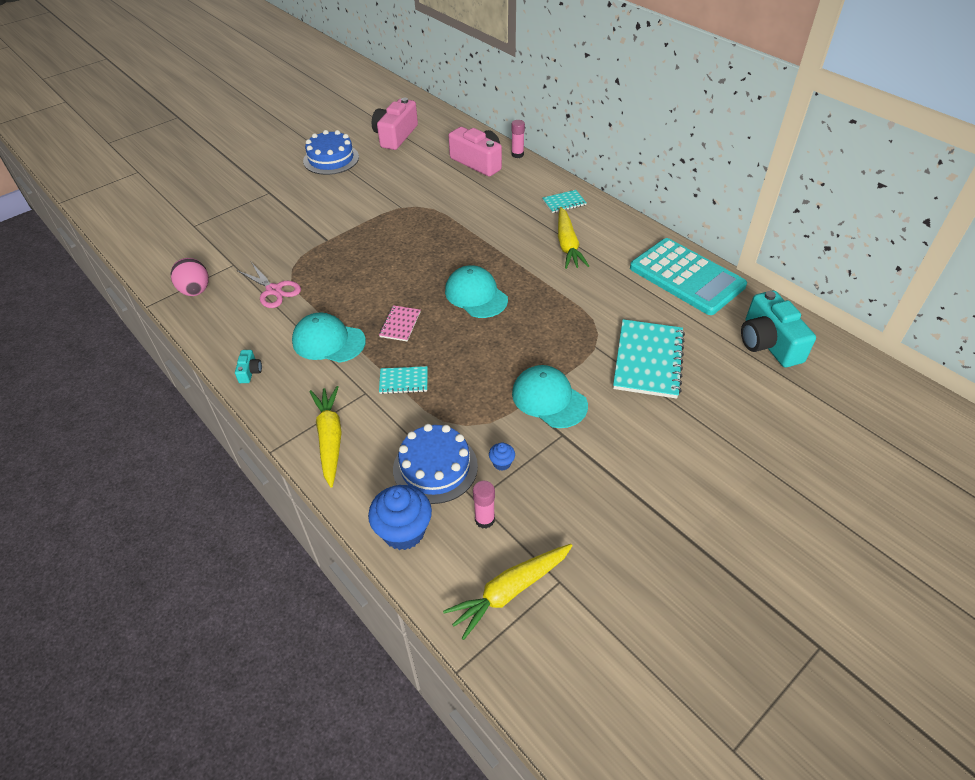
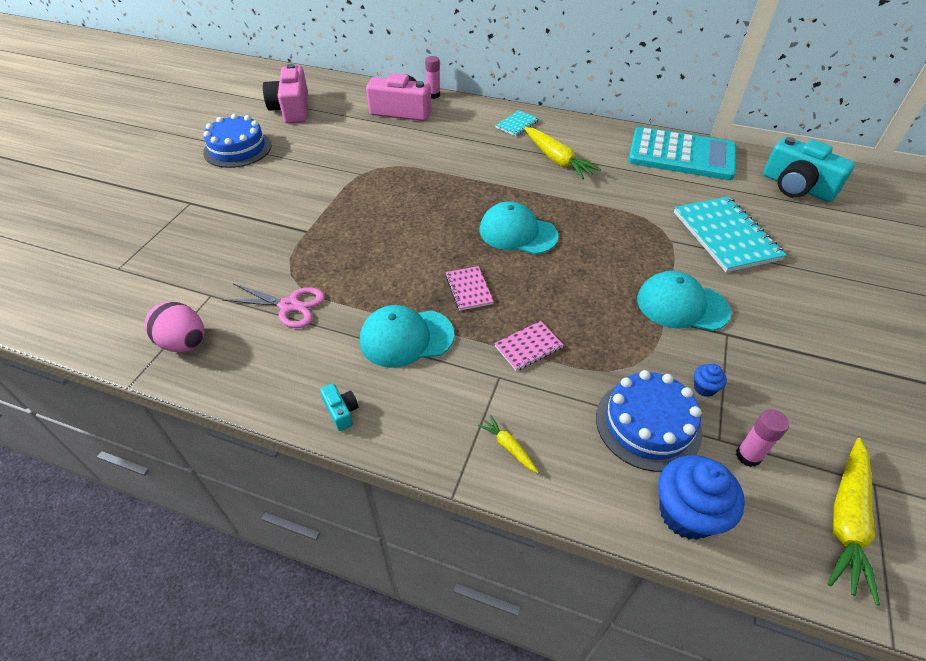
camera: 30 degrees left, 0 degrees up
(330, 439) = (508, 447): yellow carrot -> yellow carrot, size x0.48
(403, 381) = (528, 347): turquoise notebook -> pink notebook

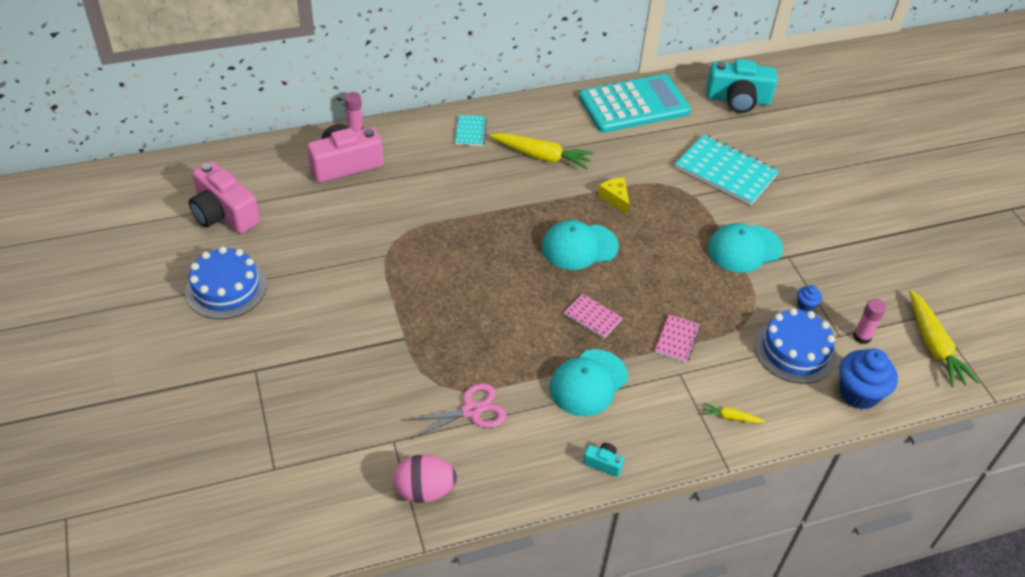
camera: 40 degrees left, 0 degrees up
(590, 212) = (615, 198): none -> yellow cheese

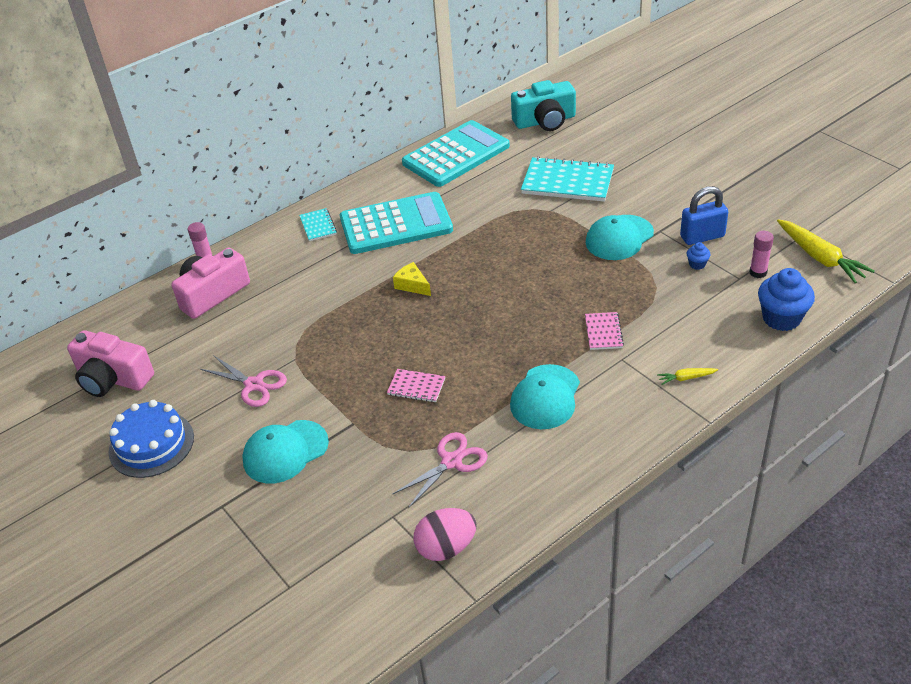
camera: 15 degrees left, 5 degrees down
(338, 266) = (254, 385): none -> pink scissors
(541, 156) = (396, 224): yellow carrot -> turquoise calculator
(579, 247) = (473, 287): turquoise cap -> turquoise cap (285, 452)
(592, 317) = (518, 341): pink notebook -> pink notebook (416, 387)
(603, 463) = (597, 459): turquoise camera -> none
(615, 198) = (482, 236): yellow cheese -> yellow cheese (412, 285)
(795, 350) = (709, 304): blue cake -> none
(827, 278) = (702, 236): none -> blue padlock

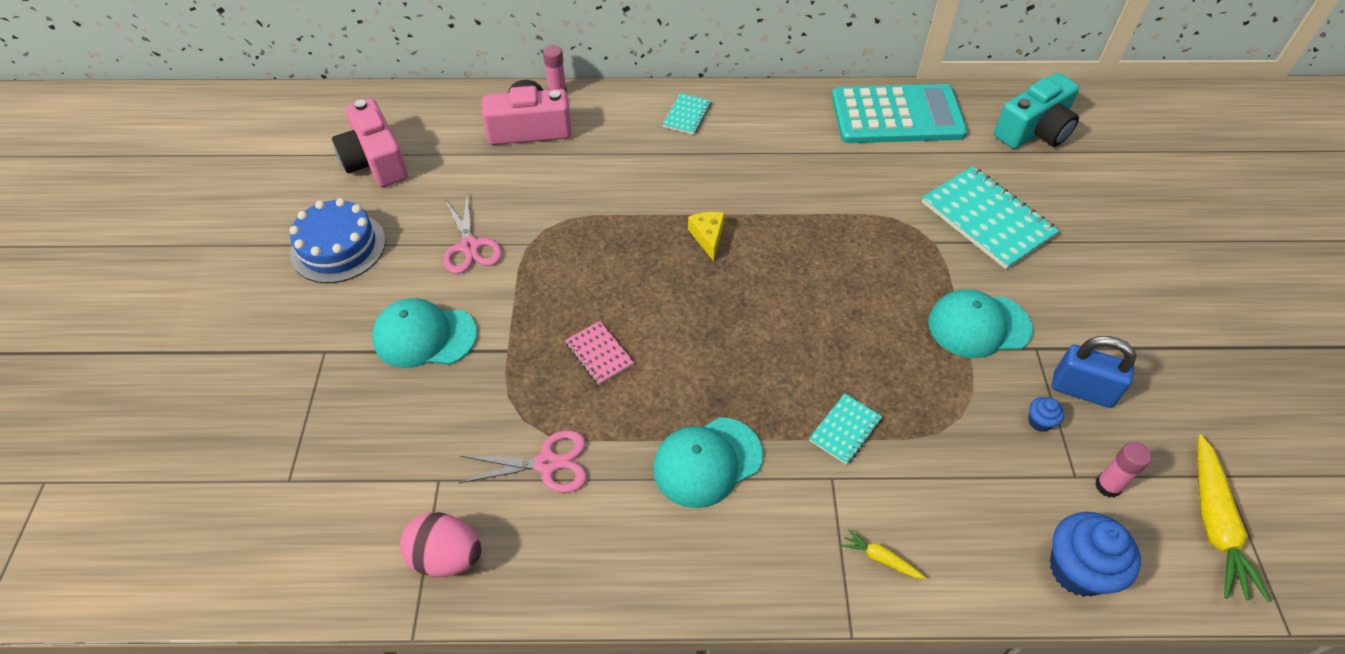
camera: 35 degrees right, 10 degrees up
(396, 224) = (759, 159): turquoise calculator -> none
(545, 121) = (1034, 131): turquoise camera -> turquoise camera turned 60 degrees counterclockwise
(603, 332) = (845, 430): pink notebook -> turquoise notebook

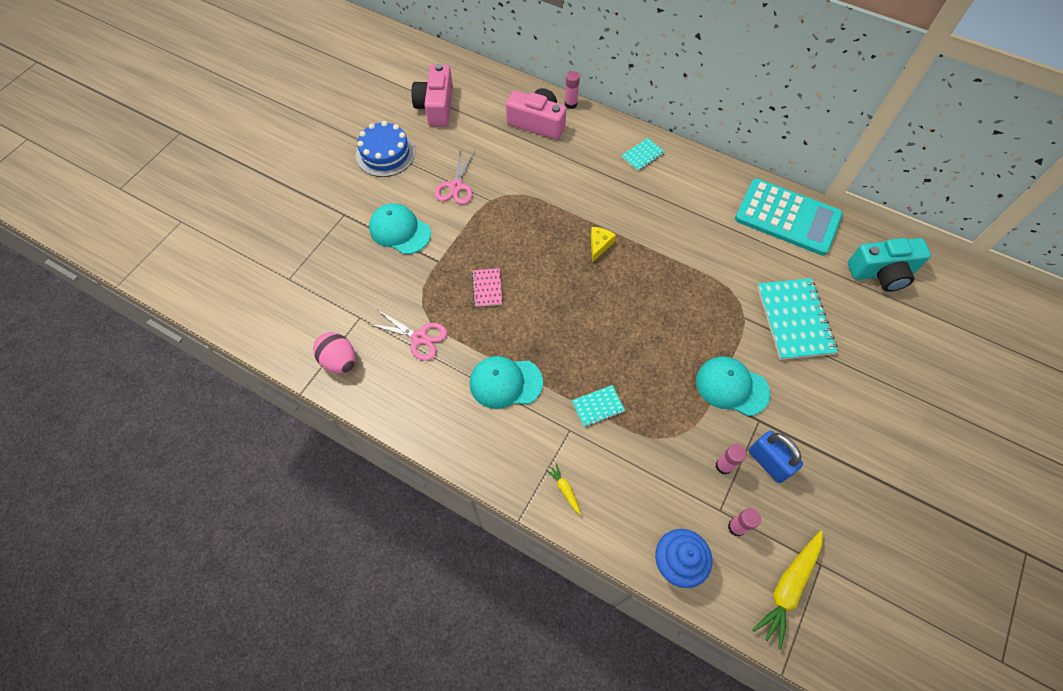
camera: 30 degrees right, 10 degrees up
(1039, 422) = (723, 466): blue cupcake -> pink glue stick

